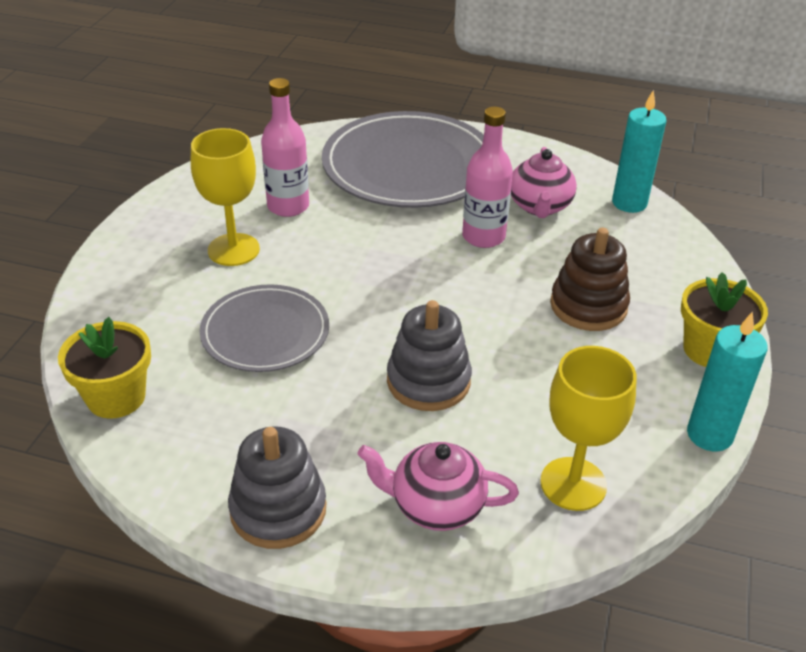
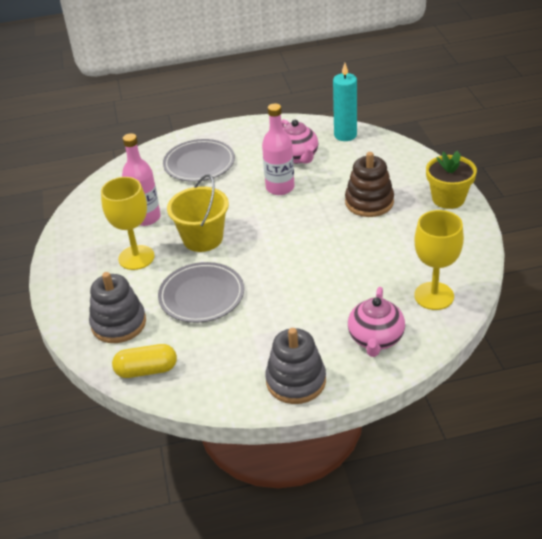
camera: 25 degrees left, 0 degrees up
(116, 397) = (146, 370): yellow flower pot -> yellow capsule
(331, 260) = (202, 238): none -> yellow bucket
(409, 166) = (199, 163): grey plate -> grey plate, size x0.59
(428, 381) = (318, 279): grey stacking toy -> grey stacking toy (119, 323)
(436, 505) = (375, 339): pink teapot -> pink teapot turned 60 degrees counterclockwise
(709, 435) = (479, 241): turquoise candle -> none

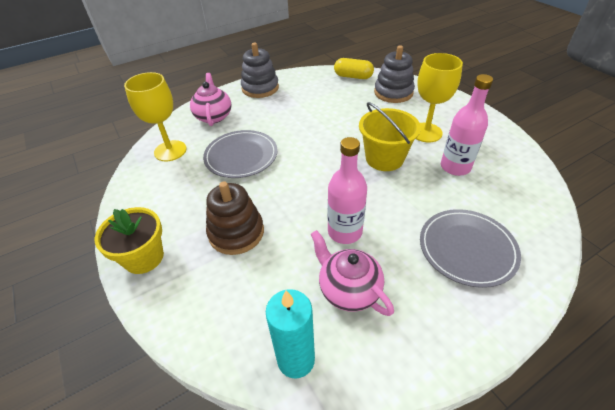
camera: 160 degrees right, 5 degrees up
(146, 370) = (353, 77): yellow capsule -> yellow capsule turned 45 degrees clockwise
(201, 295) = (350, 118): grey plate -> grey plate (241, 156)

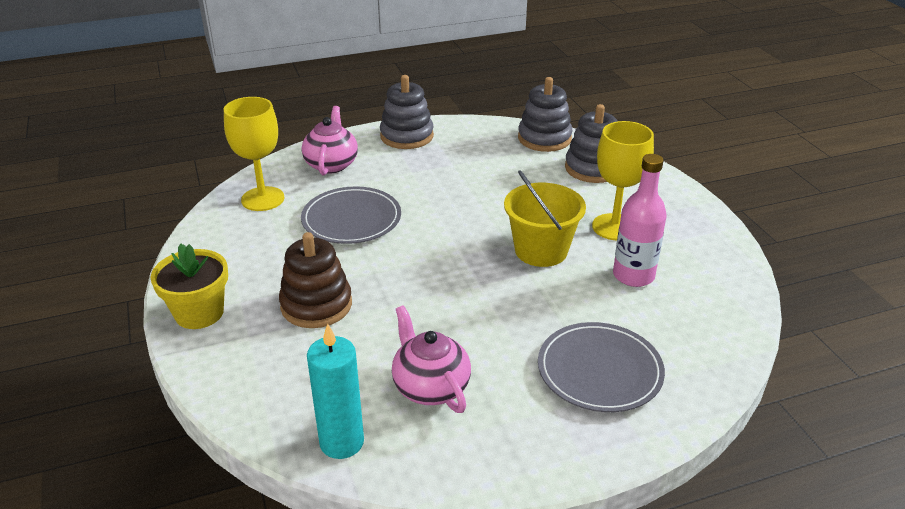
camera: 10 degrees right, 10 degrees down
(345, 232) = (451, 326): pink bottle -> none
(353, 77) = (544, 138): yellow capsule -> grey stacking toy

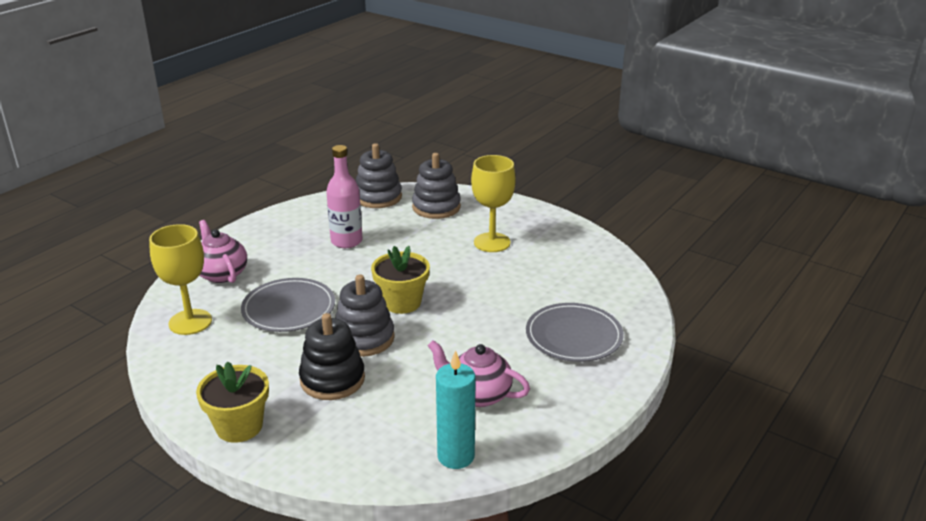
camera: 35 degrees left, 5 degrees down
(316, 305) = (332, 379): brown stacking toy -> black stacking toy
(407, 136) = (263, 230): grey stacking toy -> grey stacking toy (364, 338)
(457, 255) = (402, 302): none -> yellow flower pot
(541, 250) = (458, 276): yellow bucket -> none
(633, 276) = (536, 269): pink bottle -> pink bottle (346, 241)

